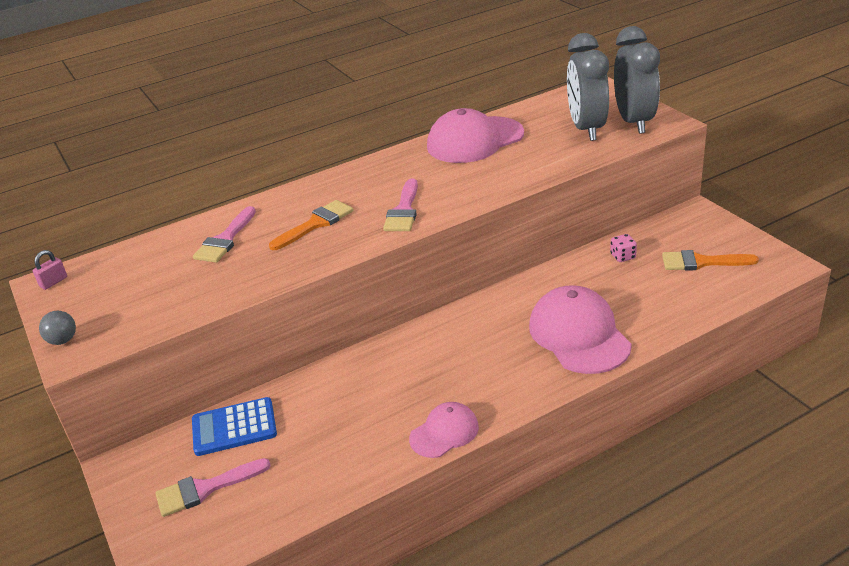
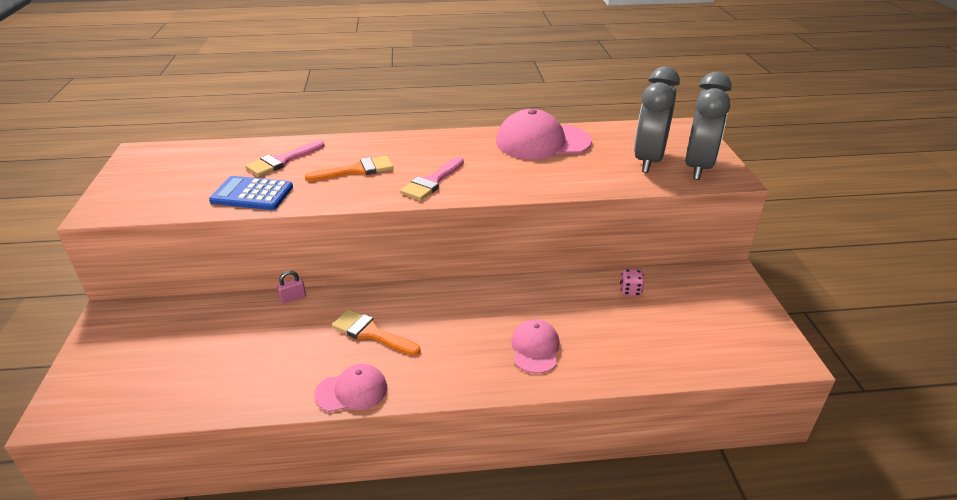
camera: 20 degrees right, 0 degrees up
(53, 282) = (144, 153): pink padlock -> pink padlock (293, 298)
(63, 340) = (103, 198): grey ball -> none
(205, 489) = (143, 359): pink brush -> none
(234, 427) = (207, 317): blue calculator -> blue calculator (252, 194)
(579, 335) = (535, 348): pink cap -> pink cap, size x0.56
(701, 262) = (702, 323): orange brush -> orange brush (371, 333)

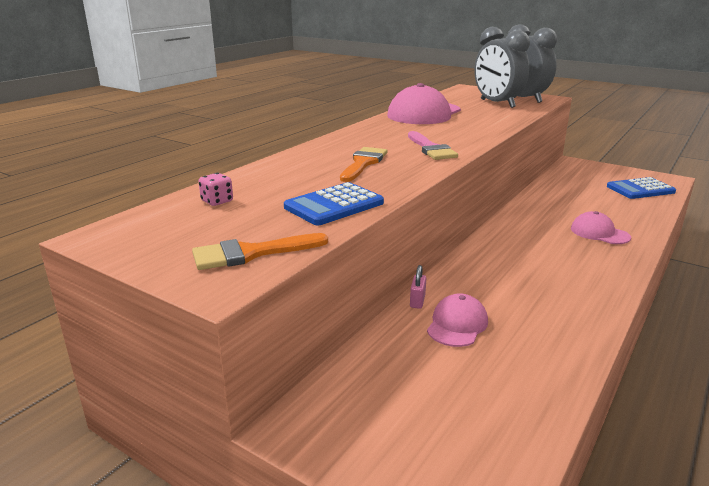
camera: 50 degrees left, 10 degrees down
(282, 161) = (285, 181): pink brush -> none
(351, 391) = (593, 313): pink cap -> pink cap (457, 324)
(371, 333) = (517, 282): orange brush -> orange brush (251, 253)
(630, 290) = (562, 188): pink dice -> pink dice (217, 201)
(712, 344) = (640, 189): none -> blue calculator

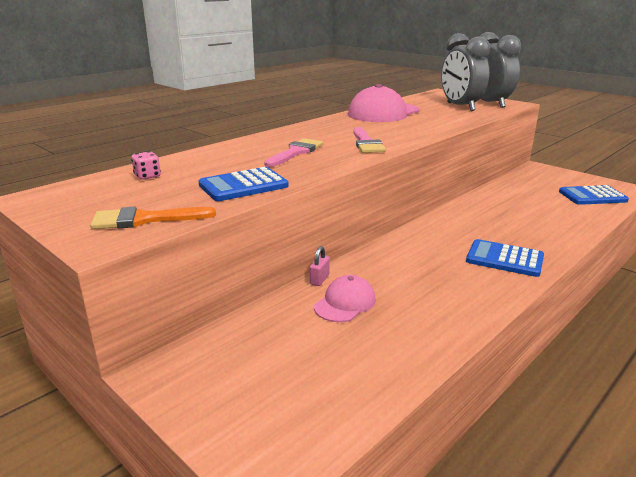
camera: 10 degrees right, 0 degrees up
(363, 163) = (295, 152): orange brush -> pink brush
(591, 262) = (504, 259): none -> blue calculator
(599, 233) = (527, 233): pink cap -> none

